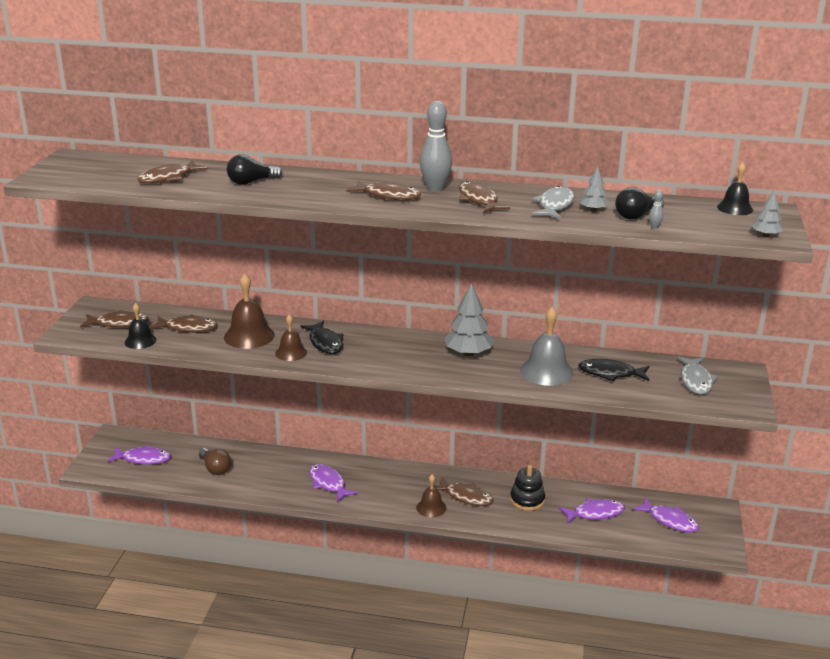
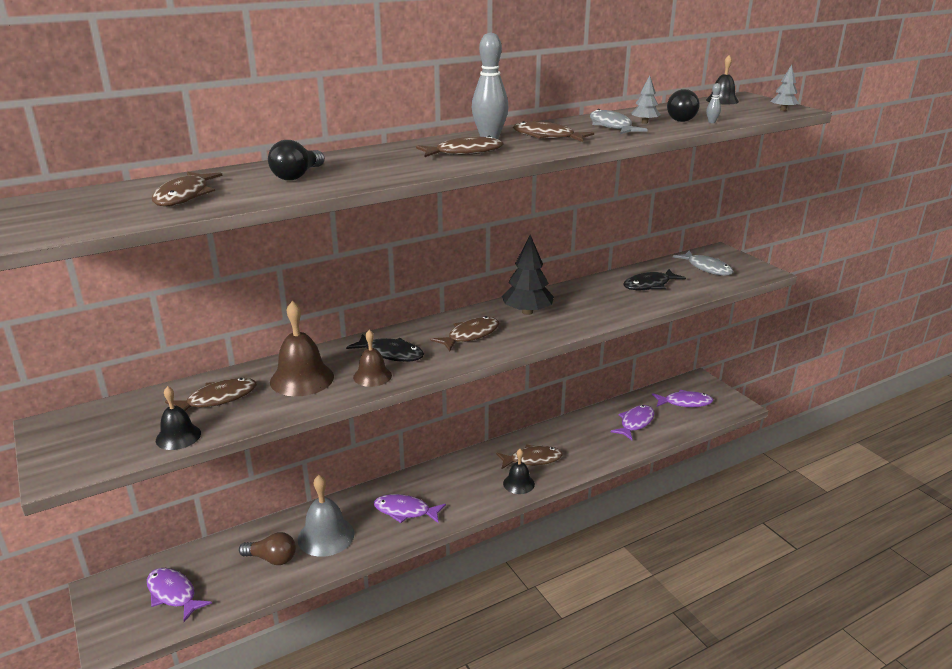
camera: 40 degrees left, 0 degrees up
(119, 323) = (118, 430): brown fish -> brown fish (470, 335)
(143, 459) = (173, 594): purple fish -> purple fish turned 105 degrees counterclockwise
(431, 507) = (518, 483): brown bell -> black bell
(468, 353) = (527, 312): grey tree -> black tree
(527, 500) = (578, 438): black stacking toy -> none
(546, 371) = (606, 301): grey bell -> grey bell (326, 536)

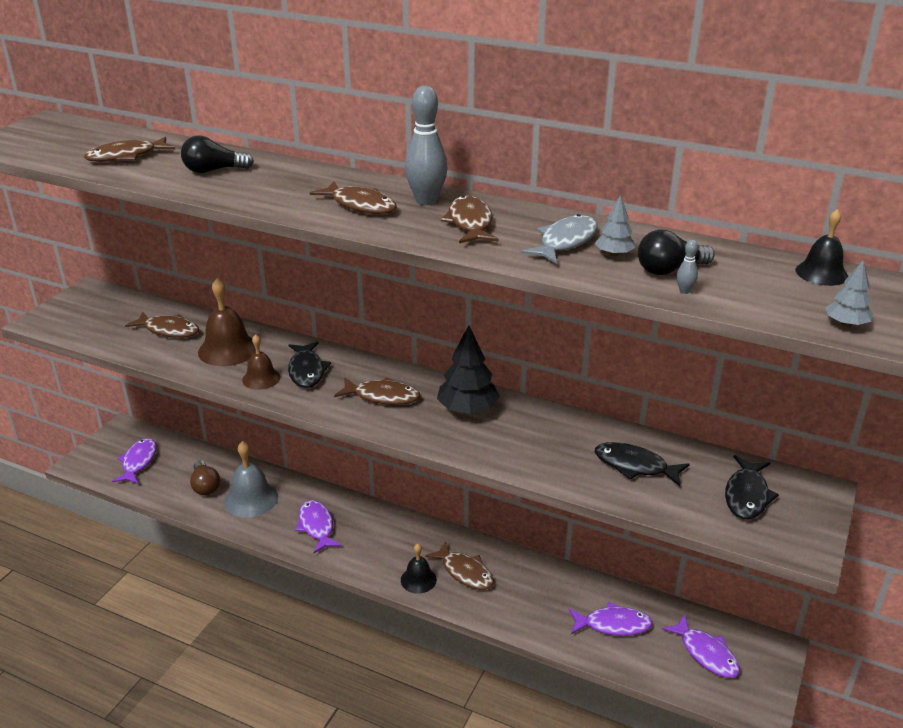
camera: 55 degrees right, 5 degrees up
(178, 436) = (109, 340): black bell -> none
(707, 268) = (746, 495): grey fish -> black fish

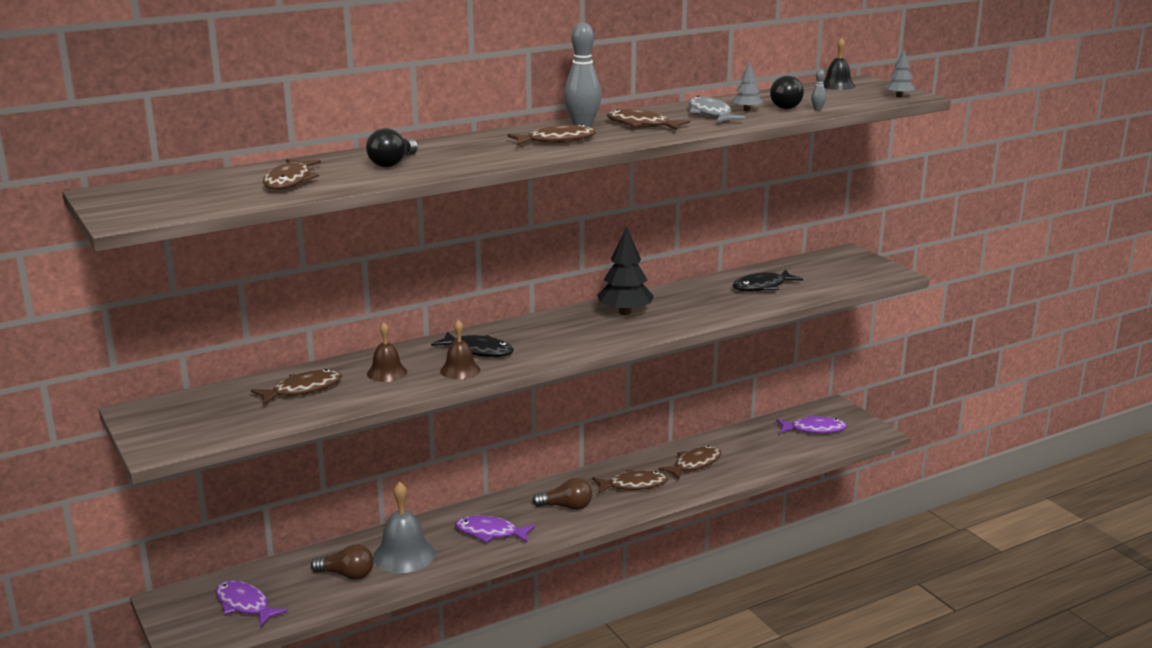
camera: 55 degrees left, 10 degrees down
(228, 349) = (387, 372): brown bell -> brown bell, size x0.61
(382, 396) = (562, 334): brown fish -> brown fish (694, 464)
(392, 549) = (566, 507): none -> brown light bulb
(418, 579) = (617, 507): black bell -> none
(613, 625) = (754, 449): purple fish -> none
(746, 495) = (829, 270): black fish -> none

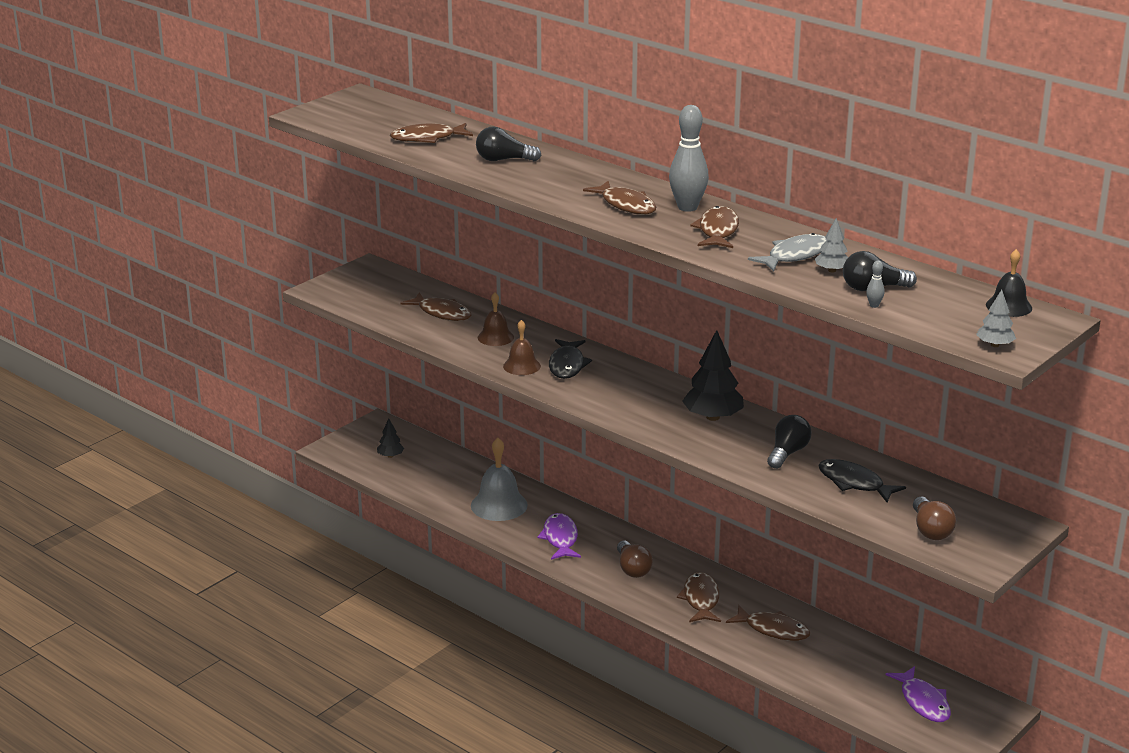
camera: 70 degrees right, 5 degrees up
(245, 605) = (390, 456): purple fish -> black tree
(347, 575) = (454, 487): brown light bulb -> brown light bulb (930, 530)
(633, 485) = (701, 599): brown fish -> brown fish turned 150 degrees counterclockwise
(703, 298) = (787, 453): none -> black light bulb

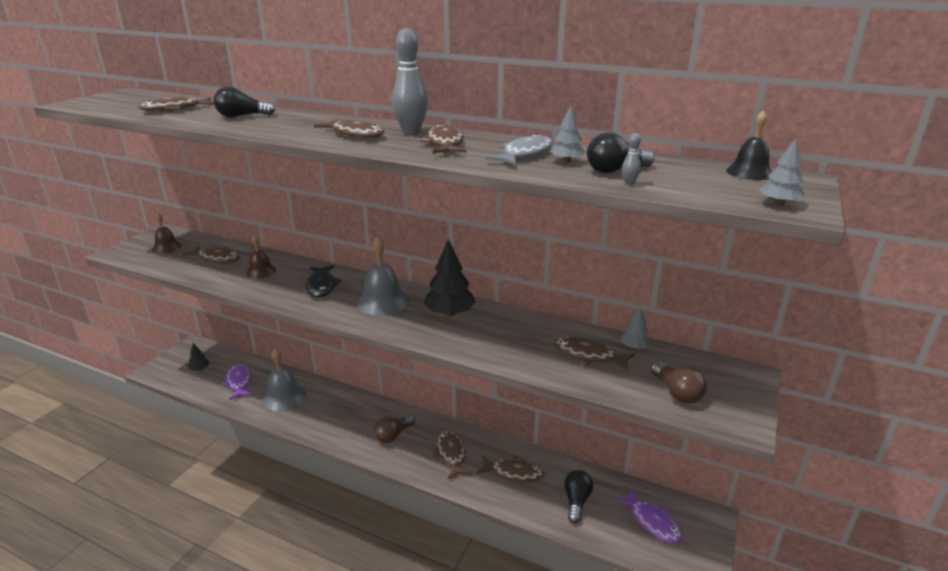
camera: 15 degrees left, 0 degrees up
(521, 366) = (283, 291): brown bell -> brown bell (167, 247)
(560, 538) = (334, 418): purple fish -> purple fish (239, 382)
(632, 569) = (393, 435): brown light bulb -> brown light bulb turned 75 degrees clockwise
(637, 393) = (383, 301): none -> grey bell
(787, 453) = (522, 336): black light bulb -> black light bulb (576, 501)
(854, 483) = (588, 356): black fish -> brown fish
(912, 482) = (634, 347): none -> grey tree

